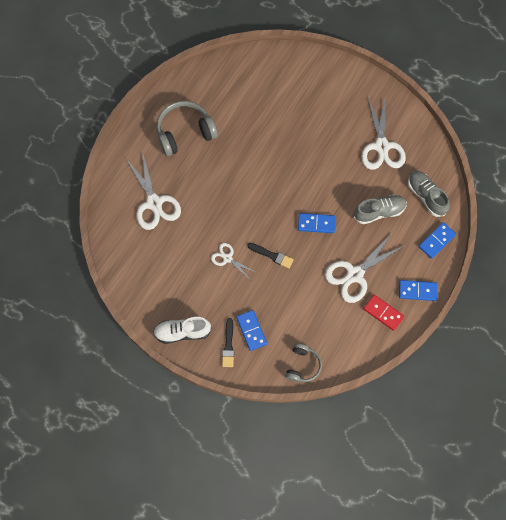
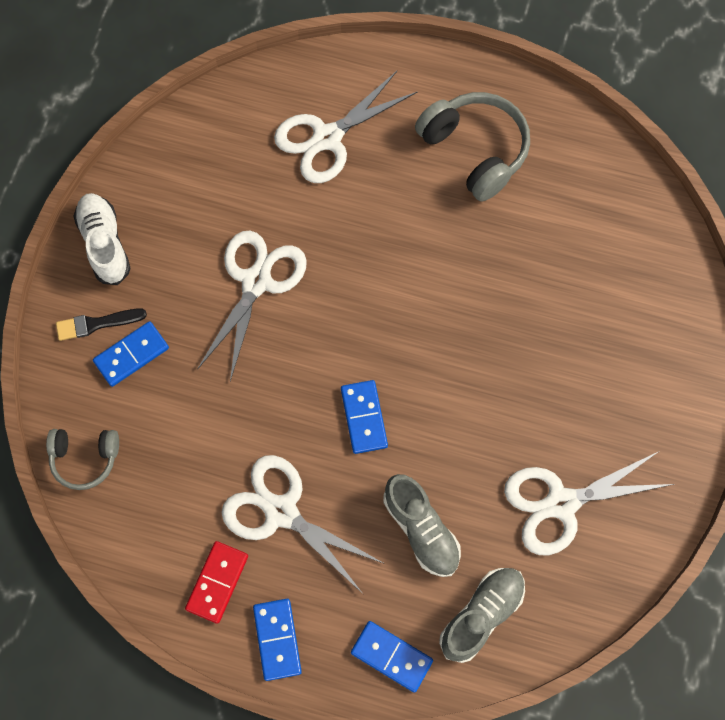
camera: 75 degrees right, 0 degrees up
(227, 258) = (256, 281): white scissors -> white scissors, size x1.80
(272, 255) = (281, 355): black brush -> none

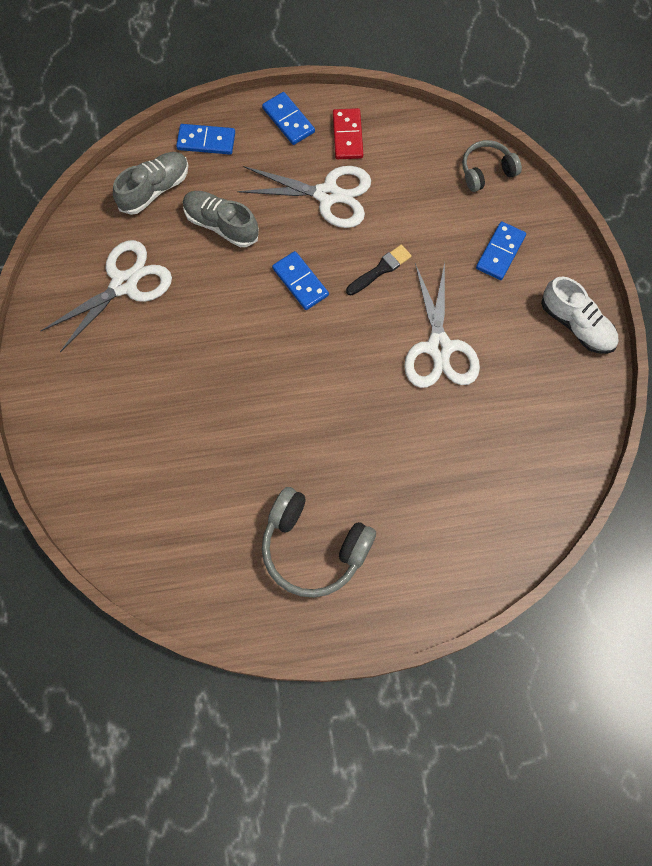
camera: 155 degrees right, 0 degrees up
(96, 324) = (541, 263): black brush -> black brush (380, 269)
(327, 138) = (450, 499): white scissors -> none
(481, 615) = (154, 189): grey shoe -> grey shoe turned 150 degrees counterclockwise

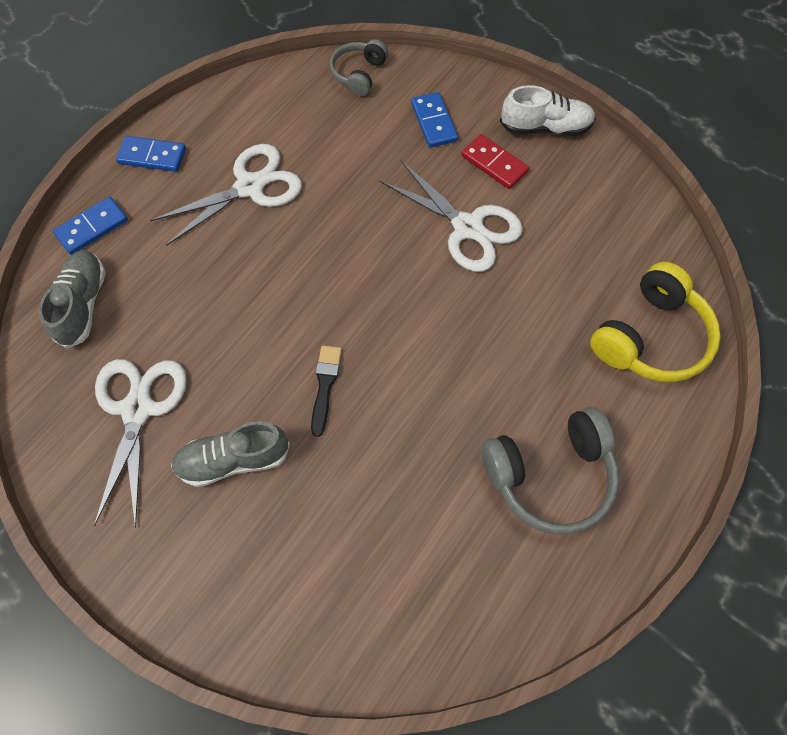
camera: 45 degrees left, 5 degrees down
(221, 225) = (179, 283): grey shoe -> grey shoe (233, 460)
(300, 282) = (301, 272): blue domino -> none
(347, 136) = (217, 130): red domino -> red domino (494, 164)
(380, 269) = (356, 208): black brush -> black brush (325, 385)
(477, 530) = (650, 337): none -> yellow headphones

